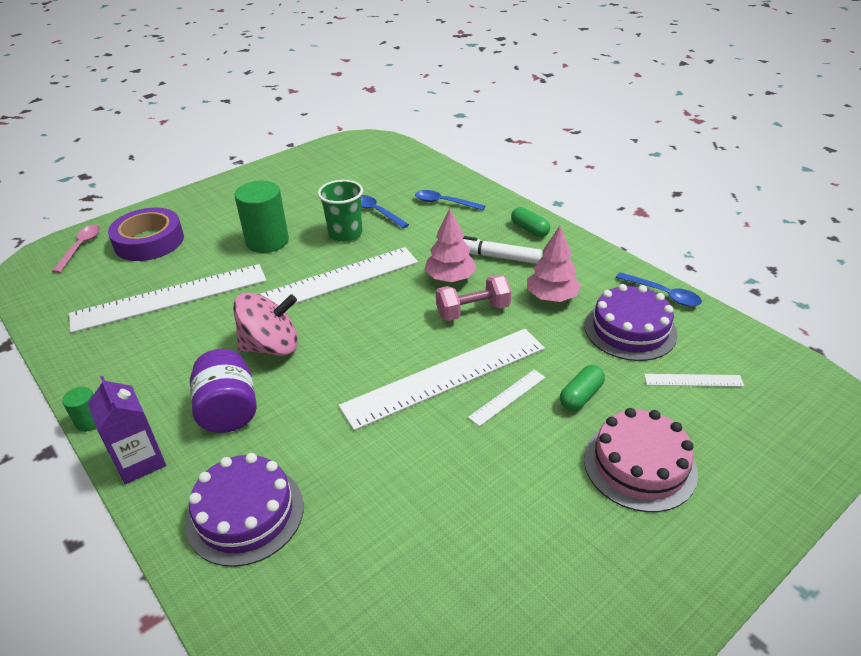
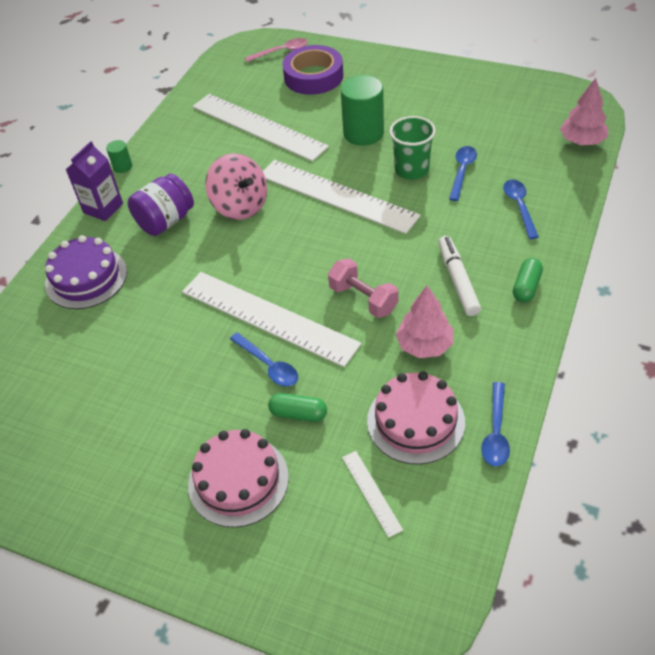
camera: 65 degrees right, 10 degrees up
(450, 278) = (399, 264): pink tree -> pink tree (582, 141)
(507, 397) = (268, 365): white ruler -> blue spoon
(630, 330) = (415, 421): purple cake -> pink cake

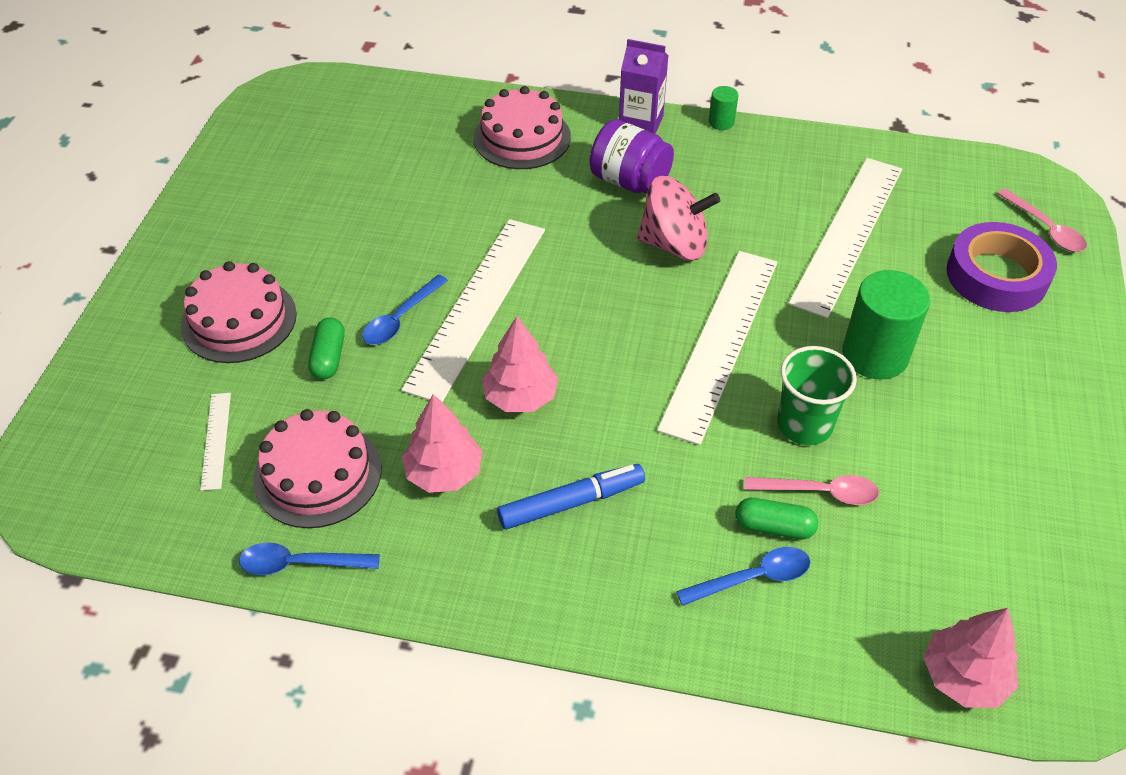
camera: 75 degrees right, 0 degrees up
(86, 278) = (522, 137): purple cake -> pink cake
(240, 206) = (674, 244): pink spinning top -> pink spinning top turned 120 degrees counterclockwise
(363, 299) = (520, 397): pink dumbbell -> pink tree
(371, 493) = (216, 440): white ruler -> white ruler turned 60 degrees counterclockwise
(457, 280) = (571, 502): white marker -> blue marker
(462, 171) = (819, 492): blue spoon -> pink spoon
(526, 287) = (570, 593): green capsule -> green capsule (774, 527)

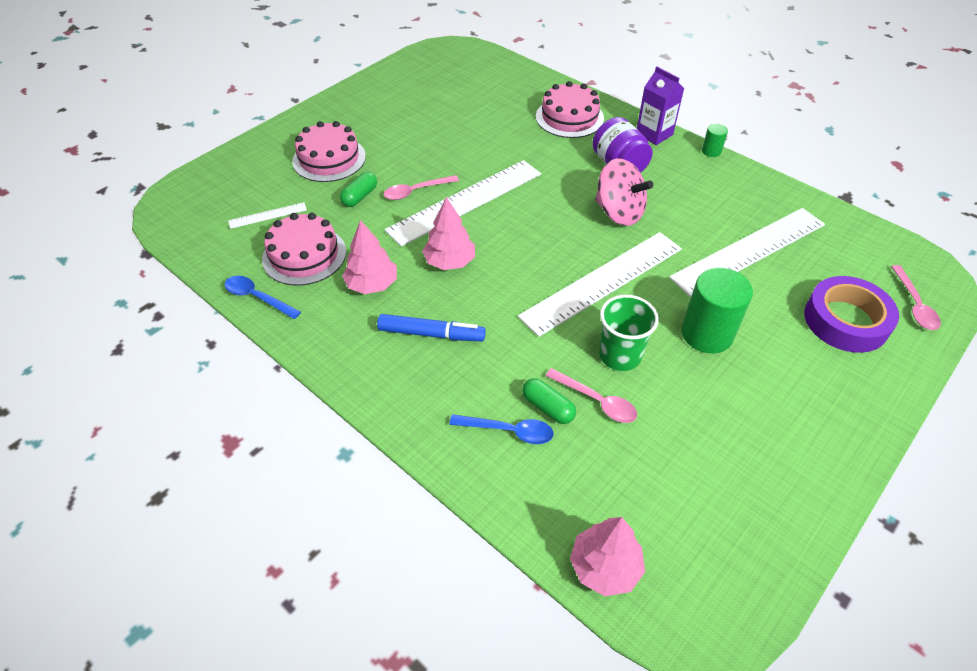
camera: 30 degrees right, 0 degrees up
(216, 440) = (267, 215): white ruler -> white ruler turned 45 degrees clockwise
(400, 318) = (416, 191): blue spoon -> pink spoon

